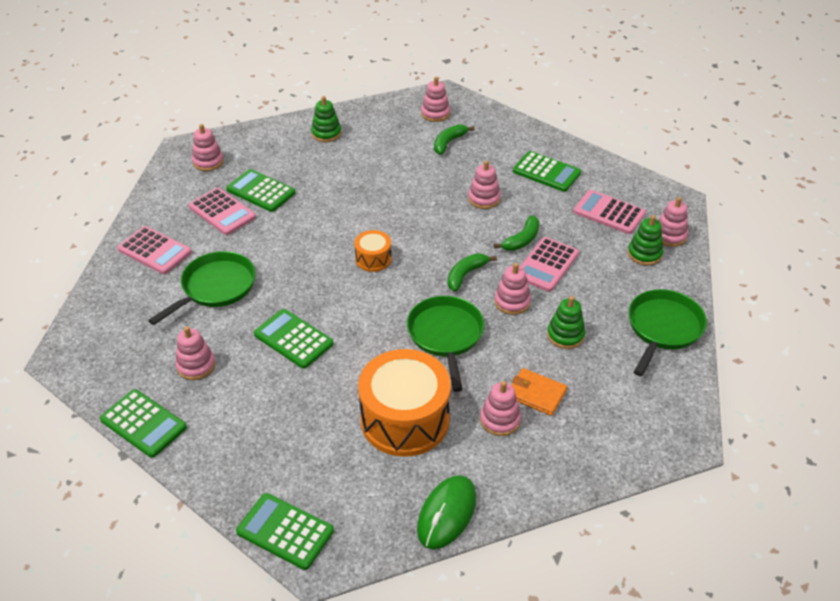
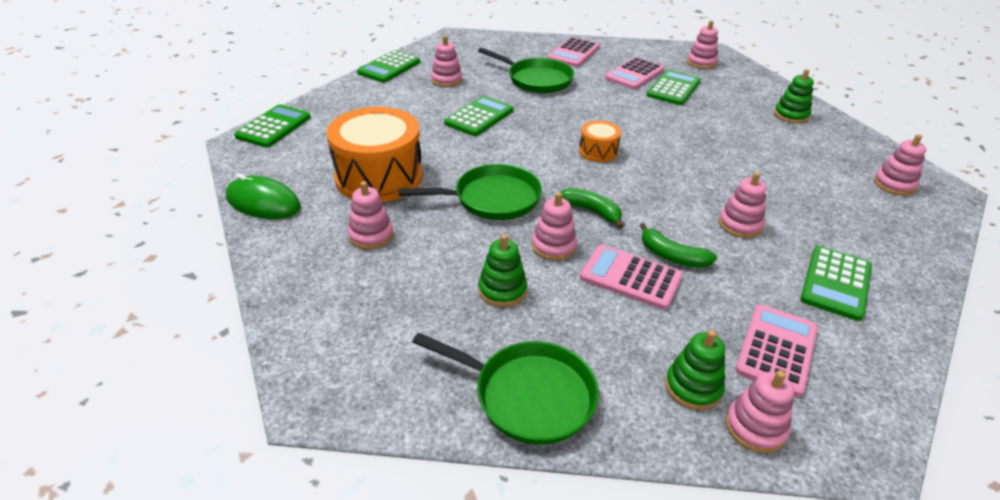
camera: 85 degrees right, 5 degrees down
(448, 143) = (838, 196): green banana -> none
(536, 393) = (406, 262): orange wallet -> none

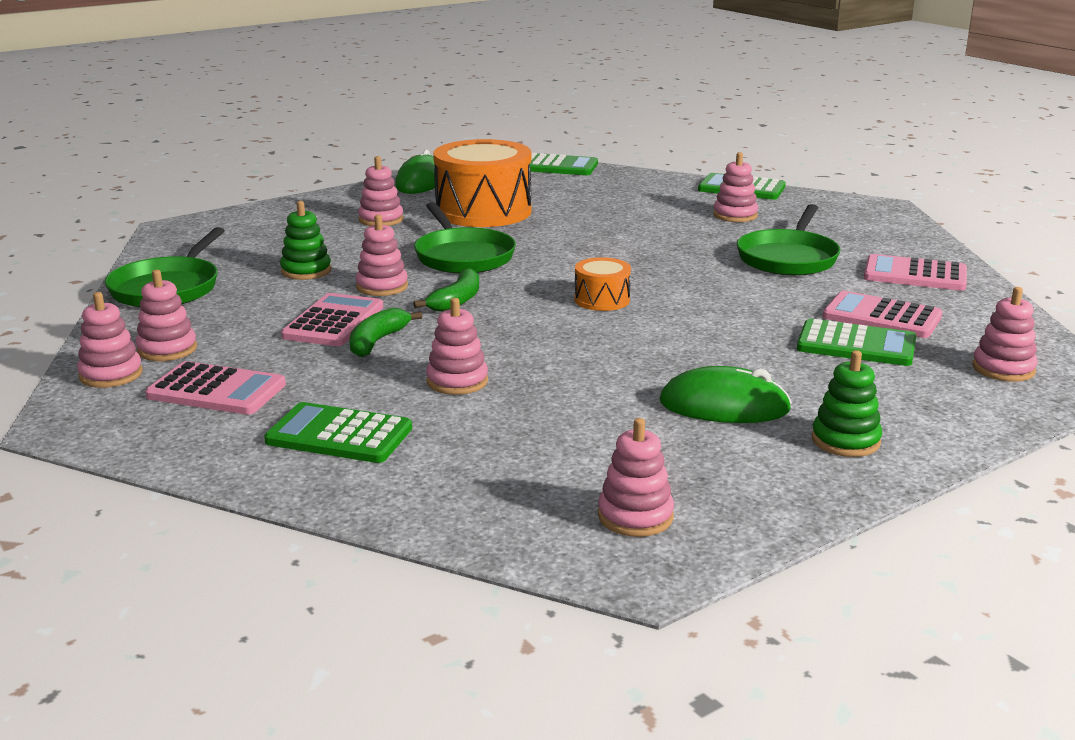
camera: 80 degrees right, 15 degrees down
(479, 117) = (647, 237): green calculator -> none
(693, 387) = (167, 349): green stacking toy -> pink stacking toy
(758, 138) = (724, 406): none -> green mouse

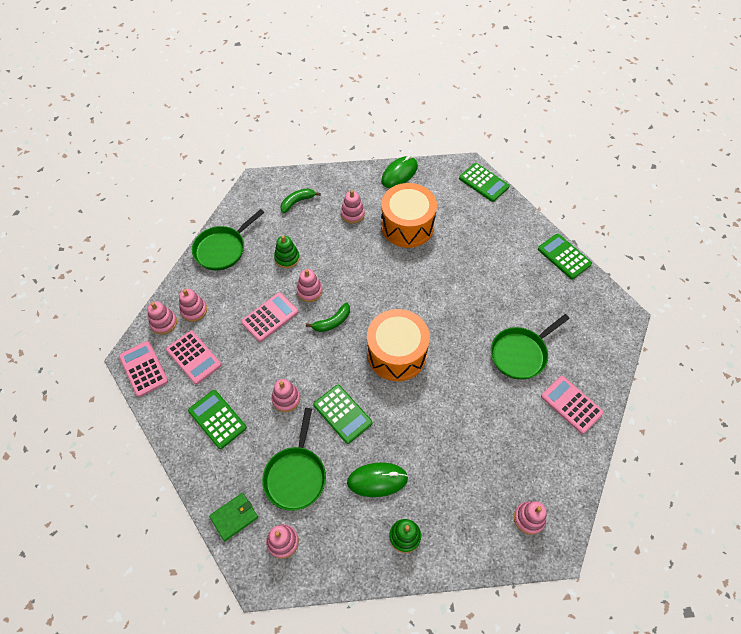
camera: 30 degrees right, 35 degrees up
(377, 341) = (276, 345): green banana -> green banana (297, 202)
(462, 256) = (364, 275): green pan -> green pan (296, 475)
(500, 522) = (234, 517): none -> green wallet
(602, 300) = (396, 353): orange drum -> orange drum, size x2.10
(724, 406) = (377, 480): green mouse -> green mouse turned 45 degrees counterclockwise
(735, 215) = (533, 289): pink stacking toy -> none
(856, 345) = (479, 459): green calculator -> green calculator (342, 414)
(882, 317) = (515, 439): pink calculator -> pink calculator (143, 369)

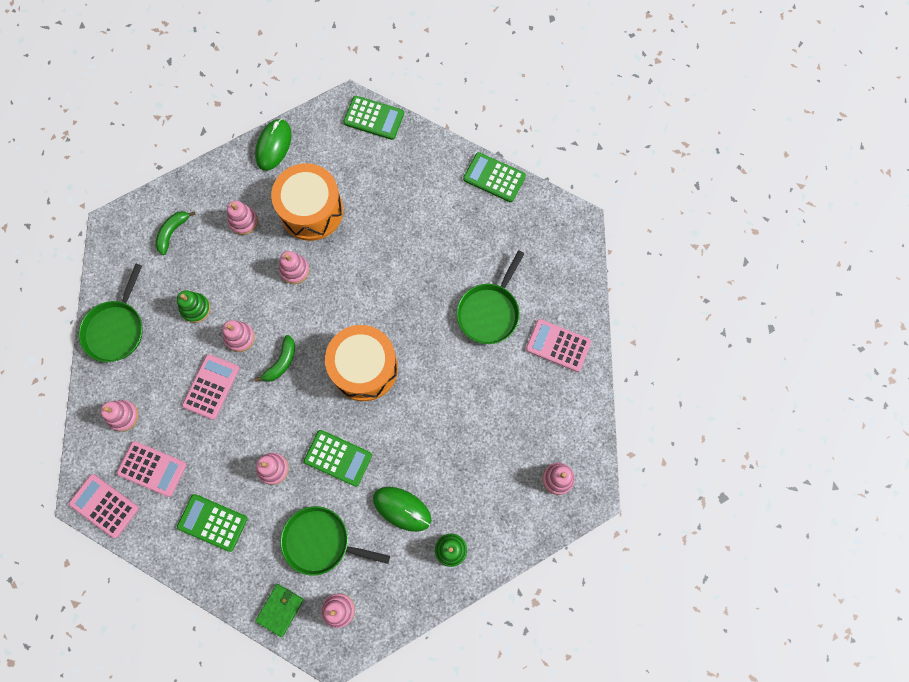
camera: 25 degrees left, 15 degrees up
(164, 323) = (97, 445): pink stacking toy -> pink stacking toy (294, 270)
(296, 475) = (320, 542): green pan -> green pan turned 120 degrees clockwise
(377, 480) = (402, 509): green mouse -> green mouse turned 60 degrees clockwise

